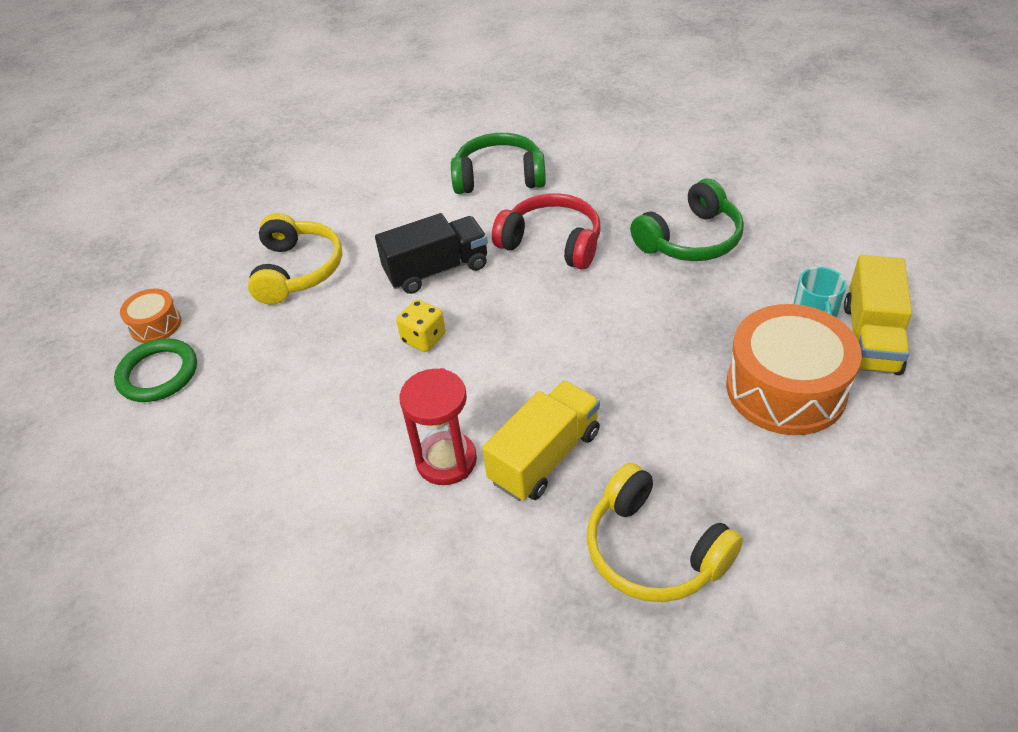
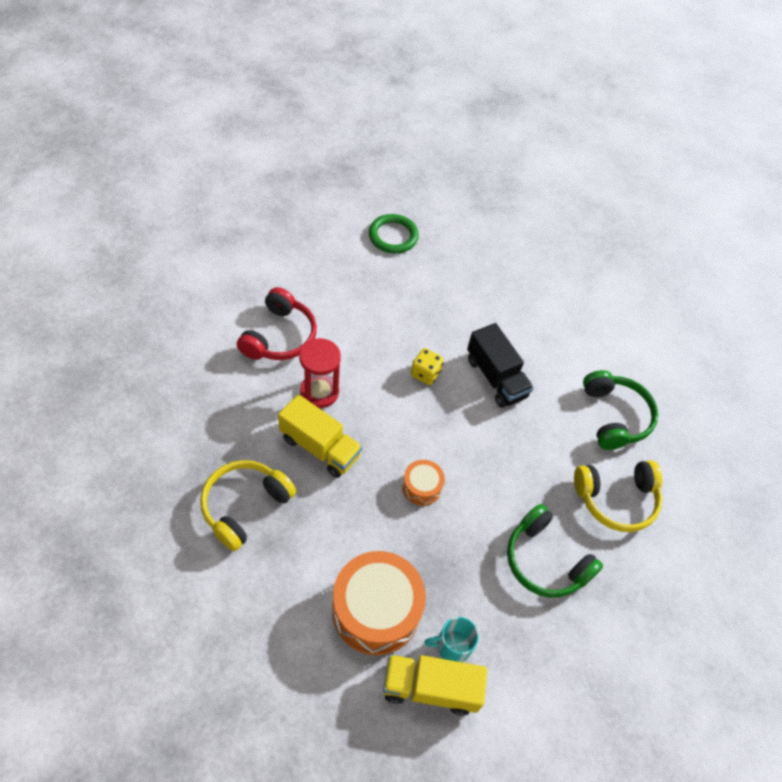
camera: 75 degrees right, 10 degrees up
(156, 325) = (435, 226): orange drum -> orange drum (421, 487)
(298, 270) = (491, 294): yellow headphones -> yellow headphones (616, 499)
(552, 243) = (533, 455): red headphones -> red headphones (280, 336)

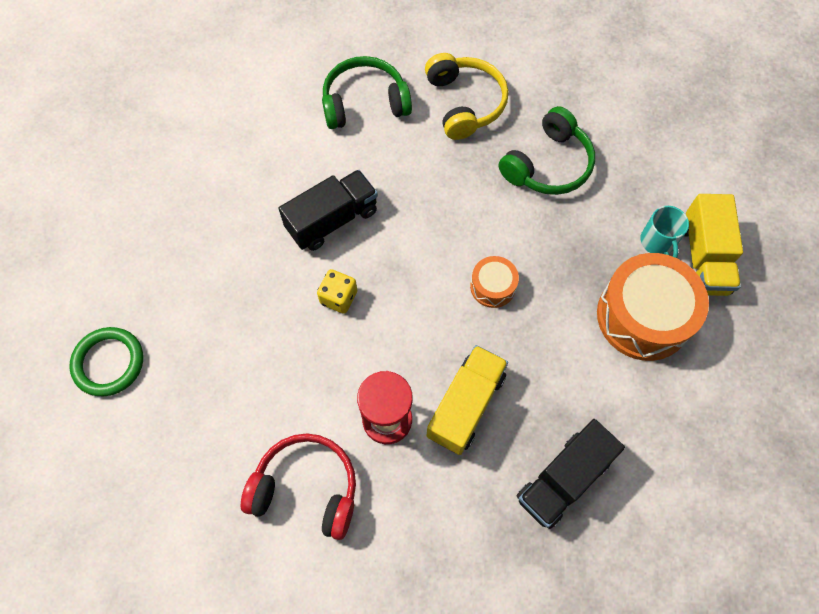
camera: 90 degrees left, 10 degrees up
(244, 506) = (563, 479): yellow headphones -> black truck

